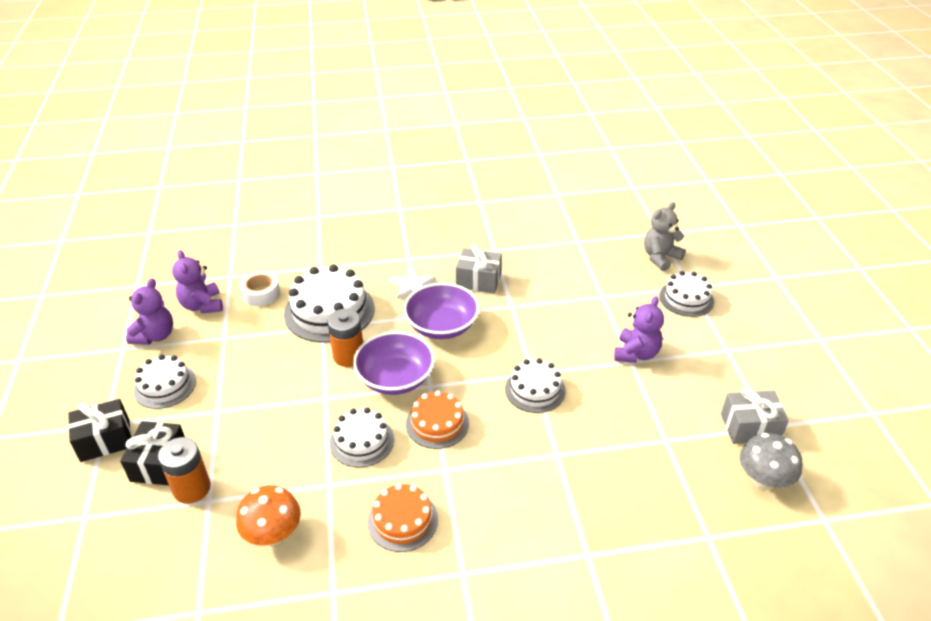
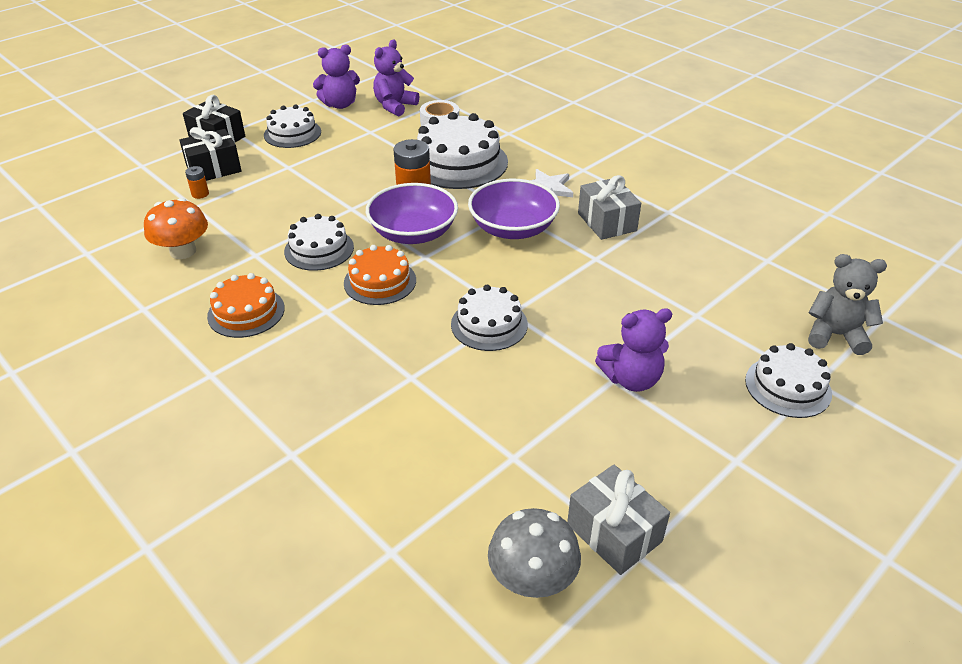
camera: 55 degrees right, 0 degrees up
(192, 488) = (200, 194): orange battery -> orange battery, size x0.50

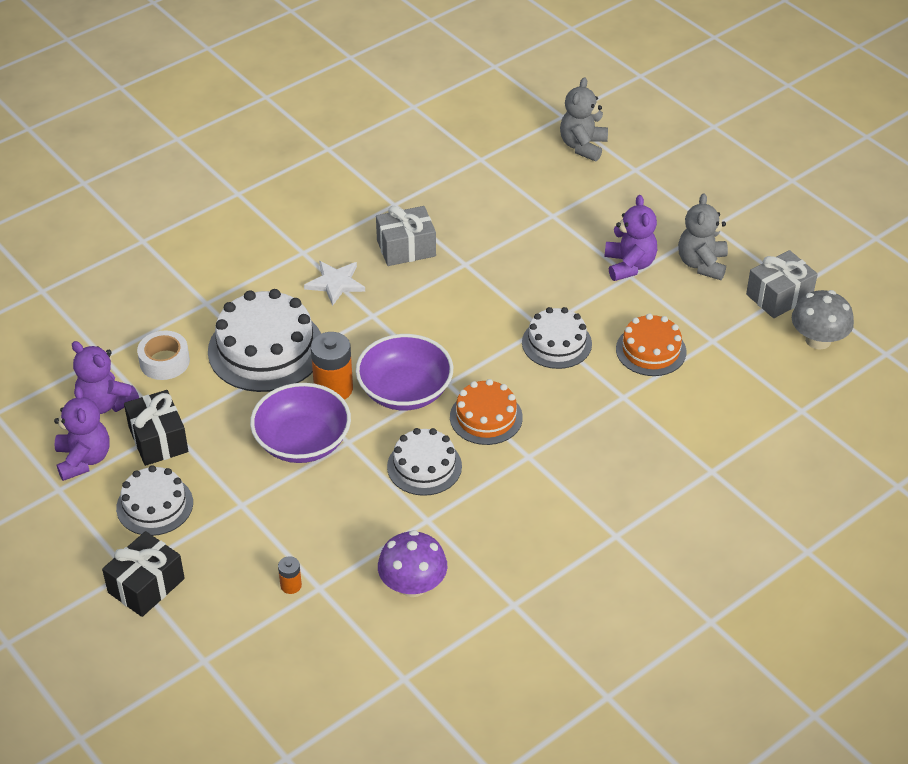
camera: 85 degrees left, 5 degrees up
(183, 251) = (413, 585): orange mushroom -> purple mushroom
(214, 169) = (231, 579): black gift -> black gift (158, 439)
(246, 312) = (526, 518): orange cake -> orange cake (651, 350)
(513, 228) = (407, 315): purple bowl -> purple bowl (302, 441)
(655, 448) = (702, 264): none -> grey teddy bear
(788, 387) = (640, 184): white cake -> none

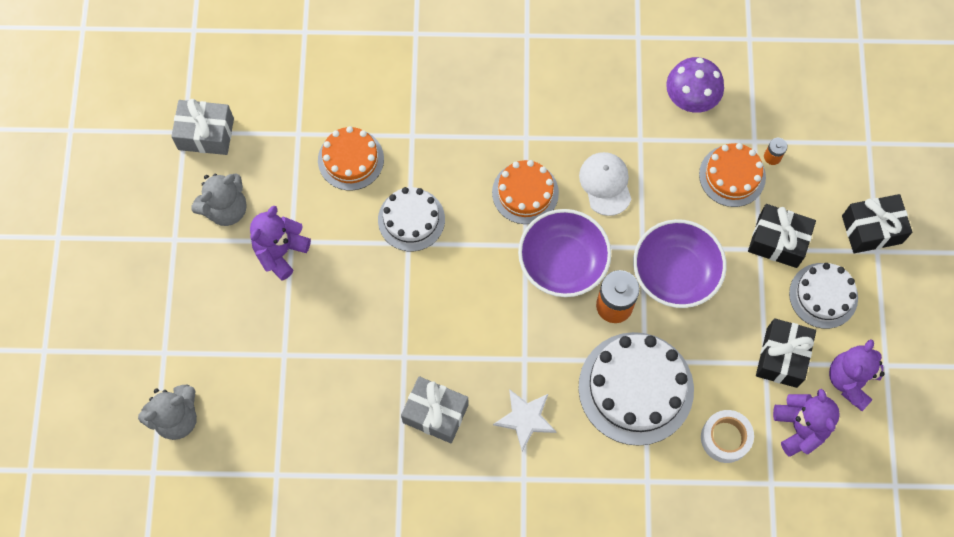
camera: 140 degrees left, 25 degrees up
(229, 520) = (778, 241): none -> black gift
(316, 545) = (732, 175): none -> orange cake
(424, 466) = (605, 184): white cake -> white cap
(818, 340) = (225, 76): grey mushroom -> none

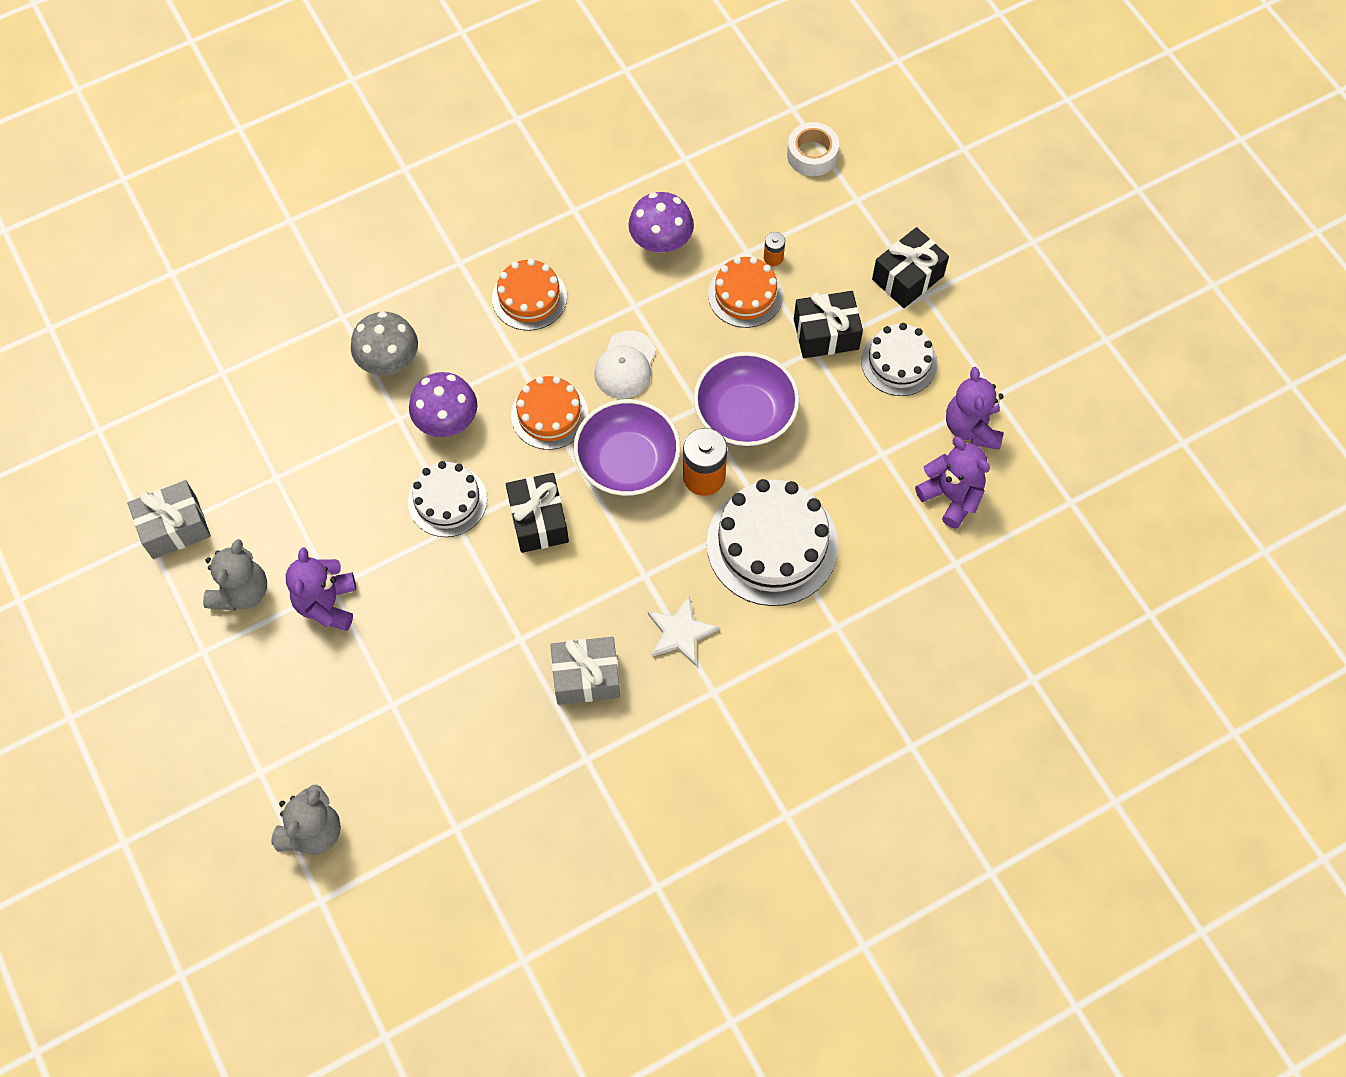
camera: 30 degrees left, 5 degrees down
(351, 159) = (348, 474): orange cake -> orange cake (529, 297)
(430, 86) = (389, 360): none -> grey mushroom
(446, 156) = (446, 420): none -> purple mushroom
(605, 184) = (625, 365): white cap -> white cap turned 120 degrees counterclockwise
(725, 438) = (887, 544): white tape -> white tape (812, 155)
(782, 357) = (895, 440): black gift -> black gift (538, 521)

